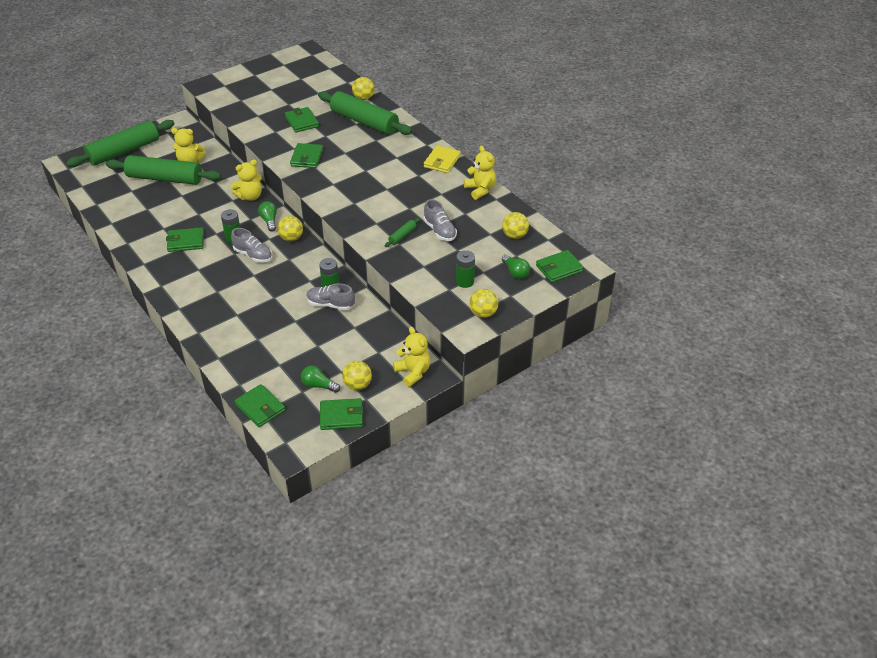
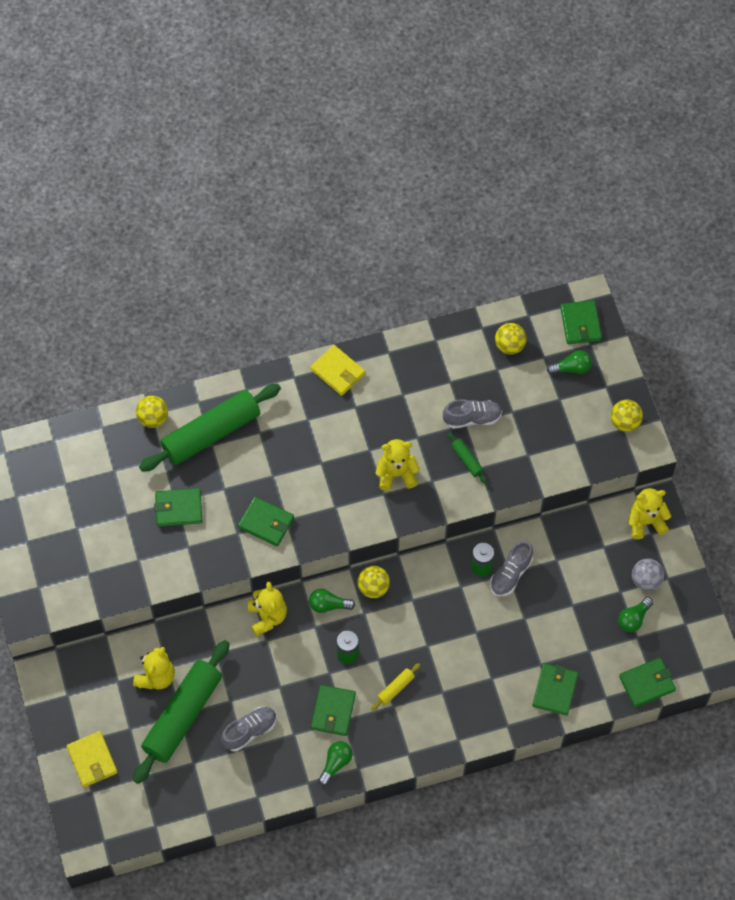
camera: 70 degrees left, 20 degrees up
(124, 151) = (92, 760): green rolling pin -> yellow wallet
(144, 252) = (335, 763): none -> green light bulb
(213, 267) = (395, 688): none -> yellow rolling pin
(253, 255) = (390, 638): grey shoe -> grey shoe (250, 731)
(341, 416) = (684, 608): green wallet -> green wallet (555, 690)
(357, 385) = (646, 580): yellow ball -> grey ball
(465, 282) = (569, 422): green battery -> none
(480, 190) = (412, 350): yellow teddy bear -> yellow teddy bear (396, 474)

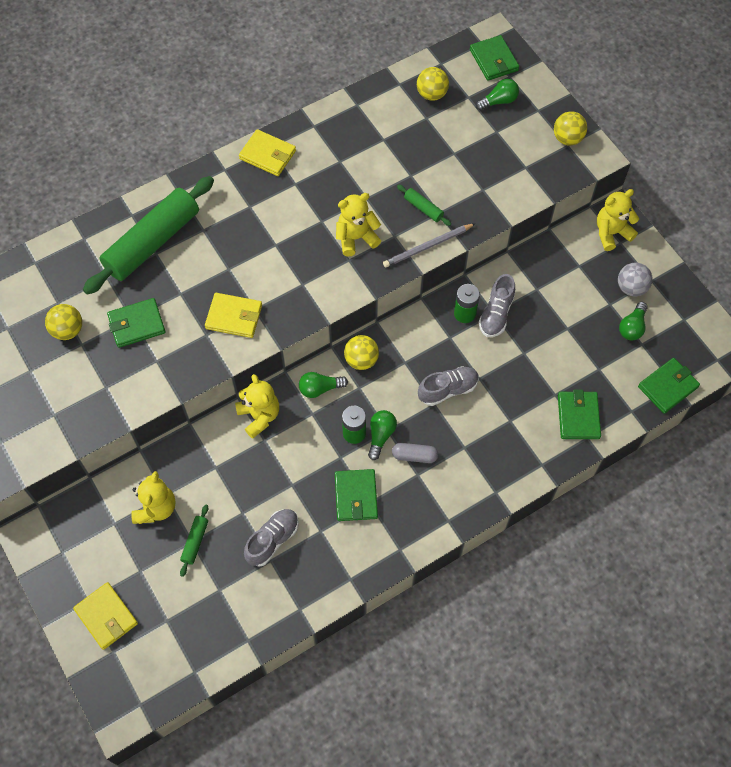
camera: 15 degrees left, 0 degrees up
(153, 418) = (87, 241): yellow ball -> yellow ball (68, 330)
(182, 715) = (195, 542): green rolling pin -> green rolling pin, size x0.40
(266, 523) = (234, 317): green wallet -> yellow wallet
(335, 763) = (374, 551): green light bulb -> green light bulb (380, 436)
(395, 688) = (414, 456): yellow rolling pin -> grey capsule
(459, 498) = (427, 247): none -> grey pencil
(472, 418) = (416, 168): grey shoe -> grey shoe (448, 390)

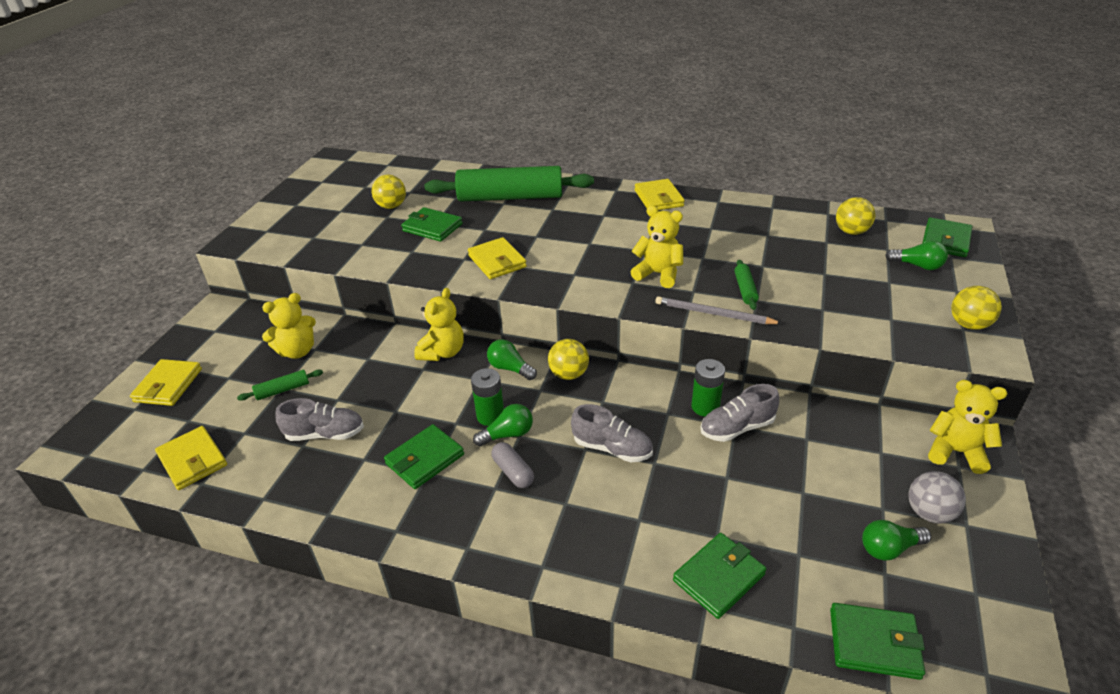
camera: 50 degrees right, 25 degrees down
(217, 636) = (193, 460): none -> yellow wallet

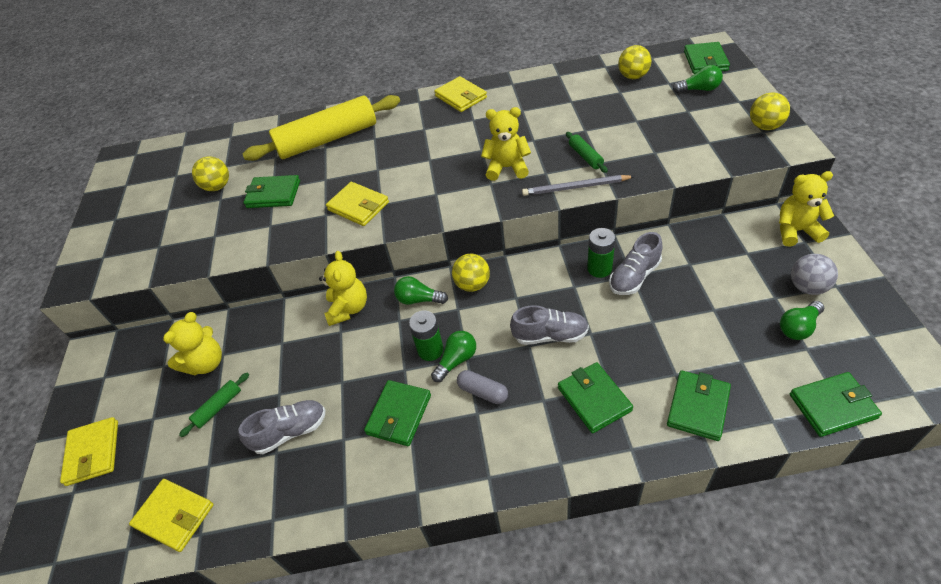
camera: 20 degrees left, 10 degrees up
(510, 197) = (328, 139): green rolling pin -> yellow rolling pin
(615, 523) = (594, 399): none -> green wallet

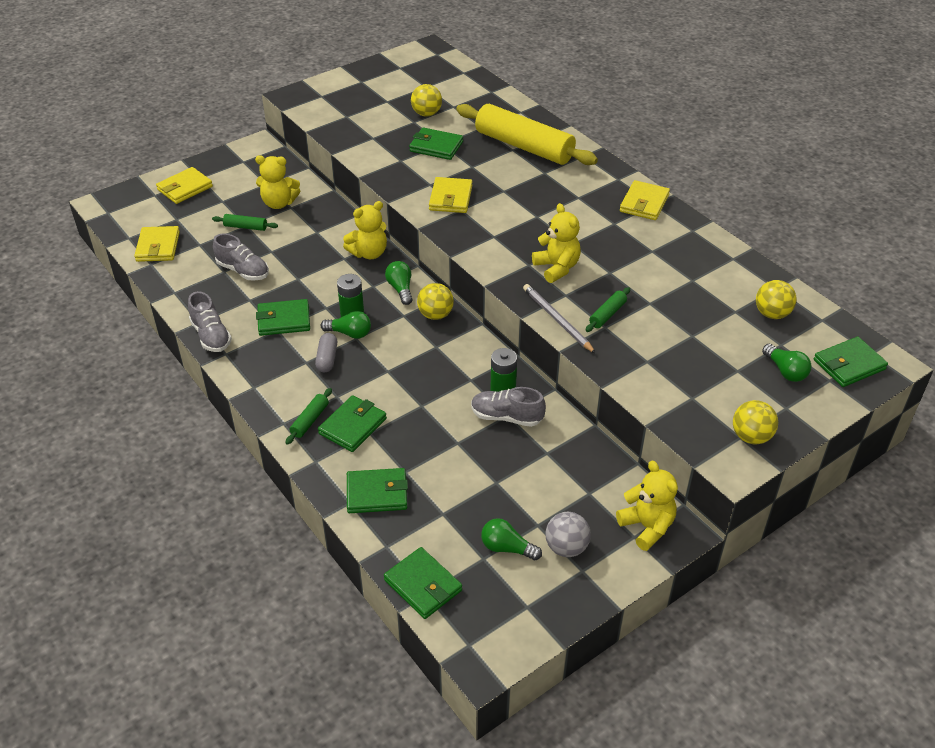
camera: 55 degrees right, 5 degrees down
(273, 194) = (436, 147): green wallet -> green wallet turned 45 degrees counterclockwise
(550, 335) = (405, 380): grey shoe -> grey shoe (211, 336)
(568, 436) = (310, 420): none -> green rolling pin

